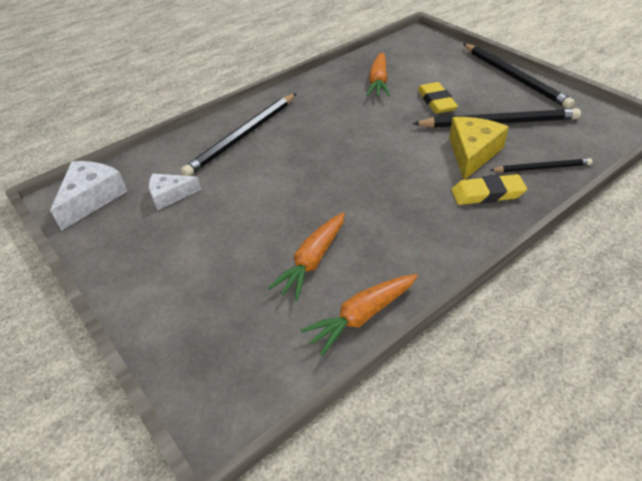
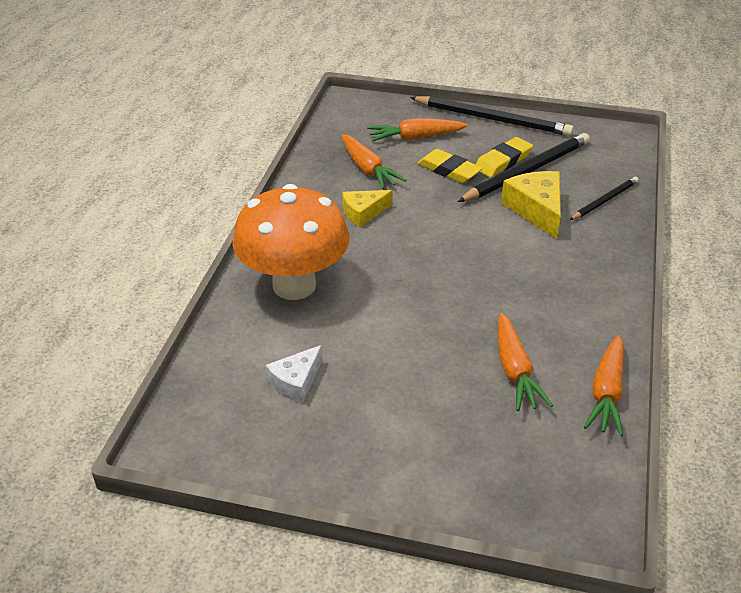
camera: 40 degrees left, 5 degrees down
(92, 198) = (206, 429): white cheese -> none
(243, 136) = (294, 285): black pencil -> orange mushroom
(341, 108) = (363, 213): none -> yellow cheese
(437, 72) = (415, 138): none -> orange carrot
(487, 194) = (587, 242): yellow eraser -> yellow eraser (503, 161)

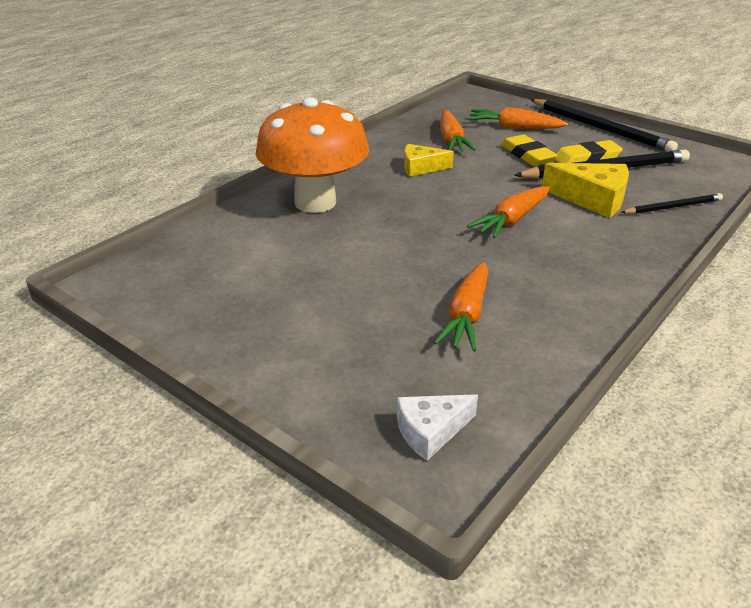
camera: 25 degrees right, 5 degrees down
(296, 382) = (253, 268): white cheese -> white cheese (430, 431)
(536, 210) = (592, 199): yellow cheese -> yellow cheese turned 105 degrees clockwise
(606, 393) = (552, 362): orange carrot -> orange carrot (511, 220)

